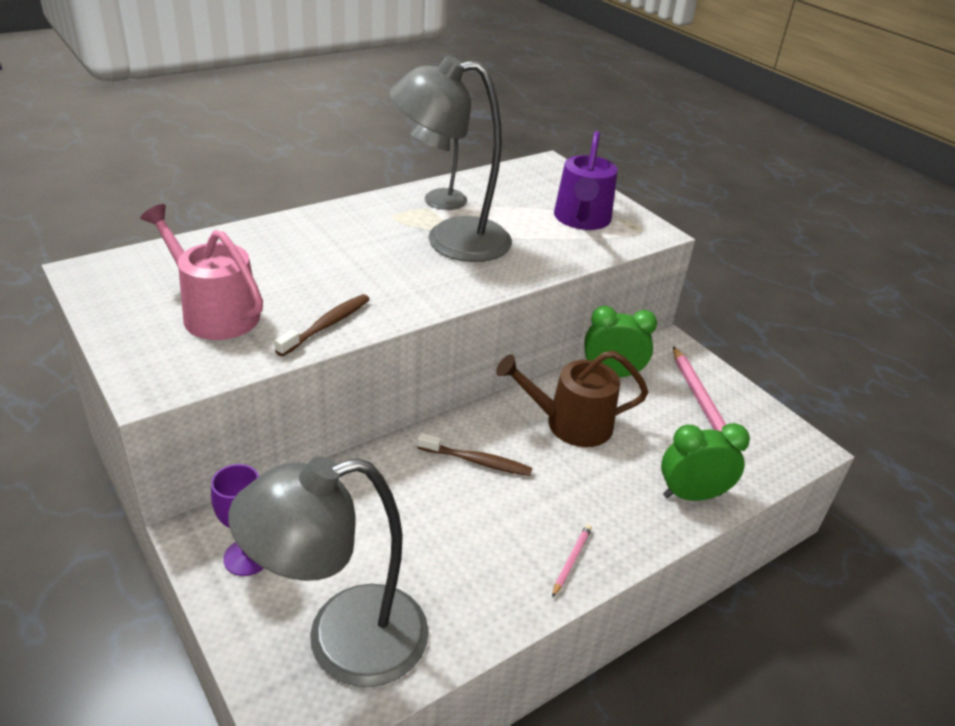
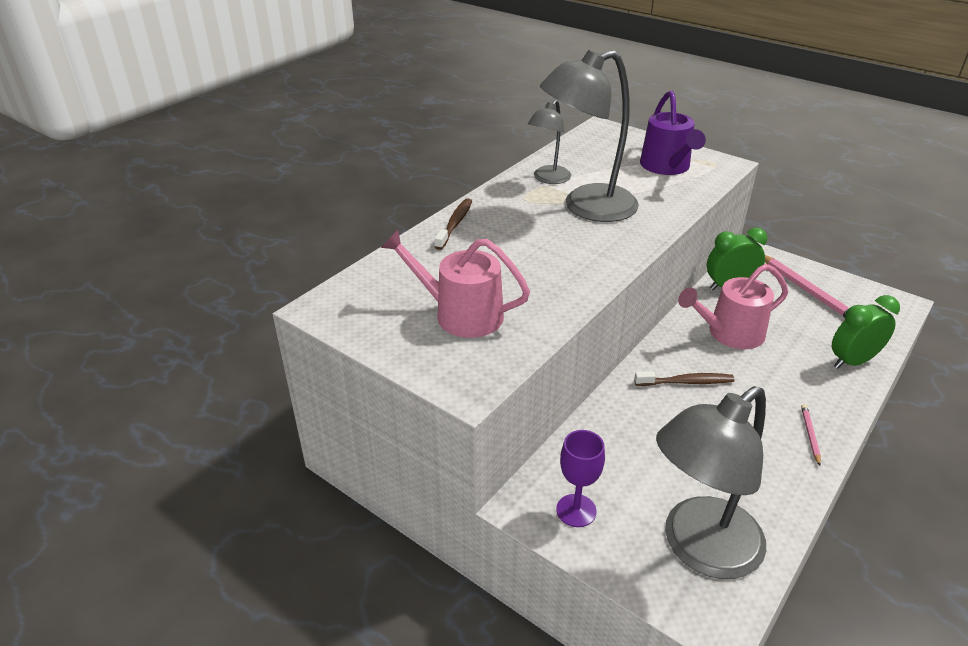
camera: 15 degrees left, 0 degrees up
(327, 325) = (558, 300): brown toothbrush -> brown toothbrush (455, 224)
(570, 424) = (730, 333): brown watering can -> pink watering can

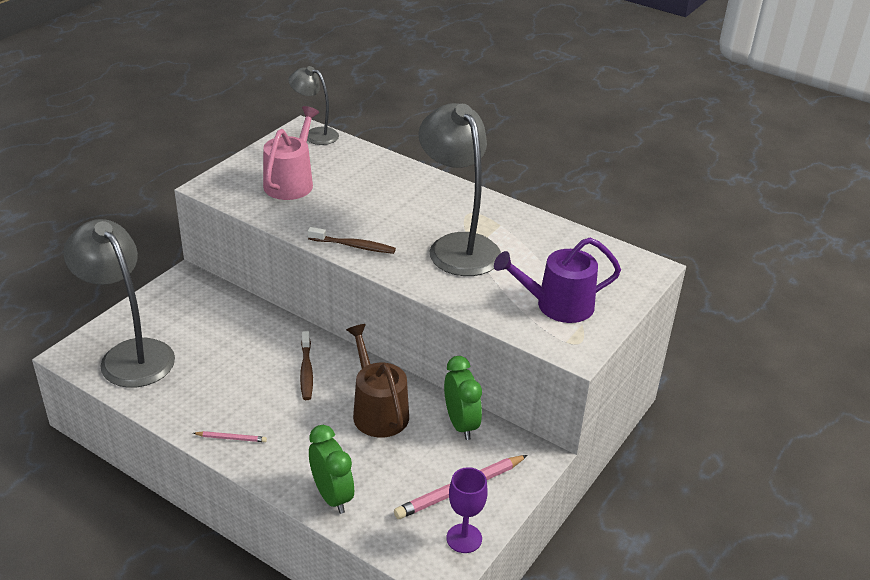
camera: 85 degrees right, 0 degrees up
(455, 224) = (420, 178): brown toothbrush -> brown toothbrush (354, 246)
(548, 179) = (512, 227): grey lamp -> grey lamp (315, 134)
(576, 510) = (176, 300): purple goblet -> purple goblet (464, 538)
(730, 333) = (378, 411): pink watering can -> brown watering can

